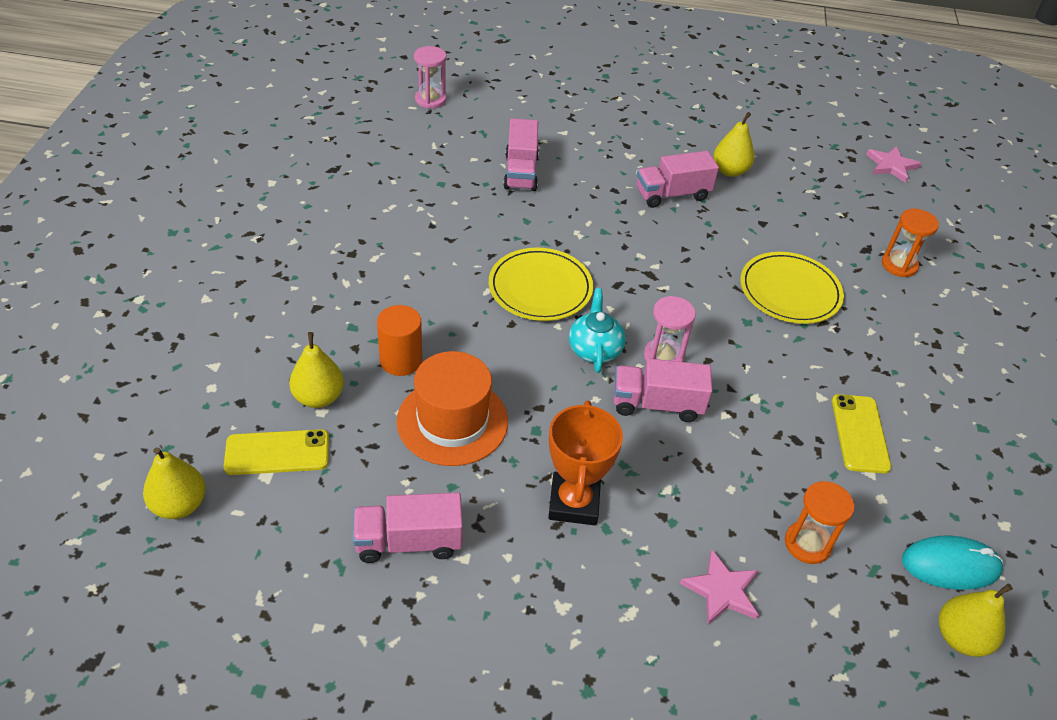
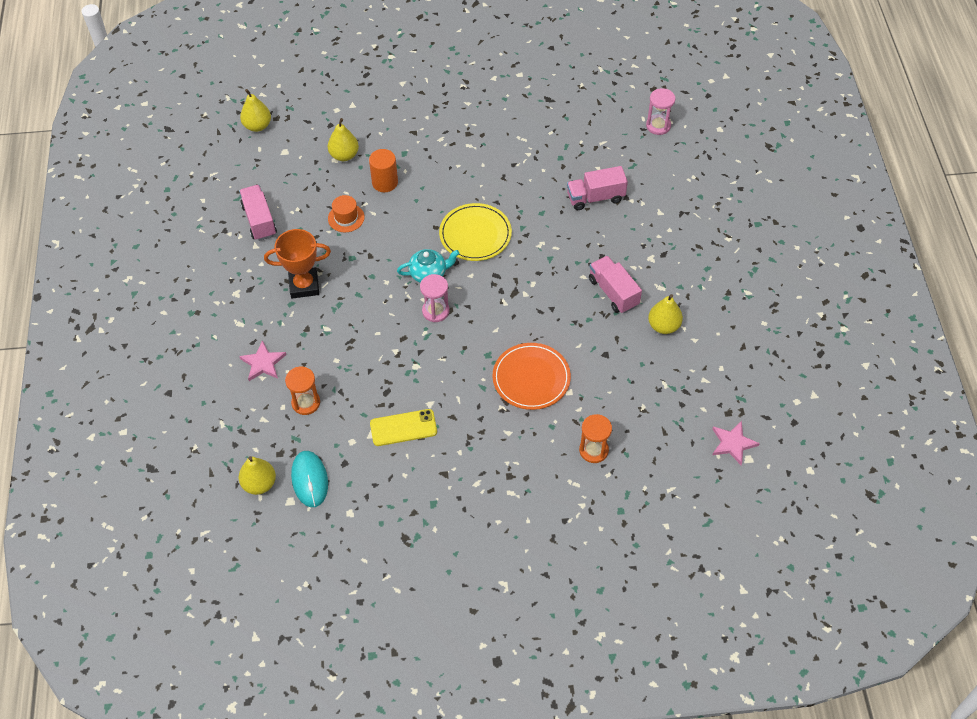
camera: 80 degrees right, 10 degrees up
(277, 453) = (300, 151): yellow phone -> none
(452, 421) = (346, 218): orange hat -> orange hat, size x0.55
(657, 404) = (392, 313): pink truck -> none
(790, 291) = (531, 378): yellow plate -> orange plate

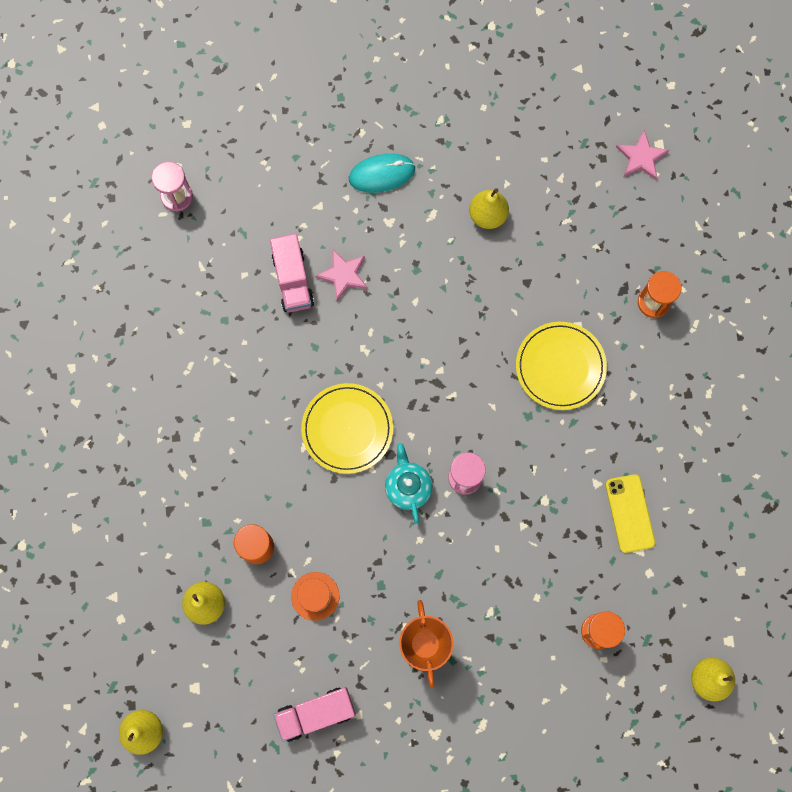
camera: 90 degrees left, 20 degrees up
(263, 363) = (541, 689): pink star -> pink star (343, 275)
(310, 480) = (701, 620): turquoise mouse -> turquoise mouse (382, 174)
(531, 378) = (560, 367): orange plate -> yellow plate
(613, 292) = (439, 268): pink truck -> none

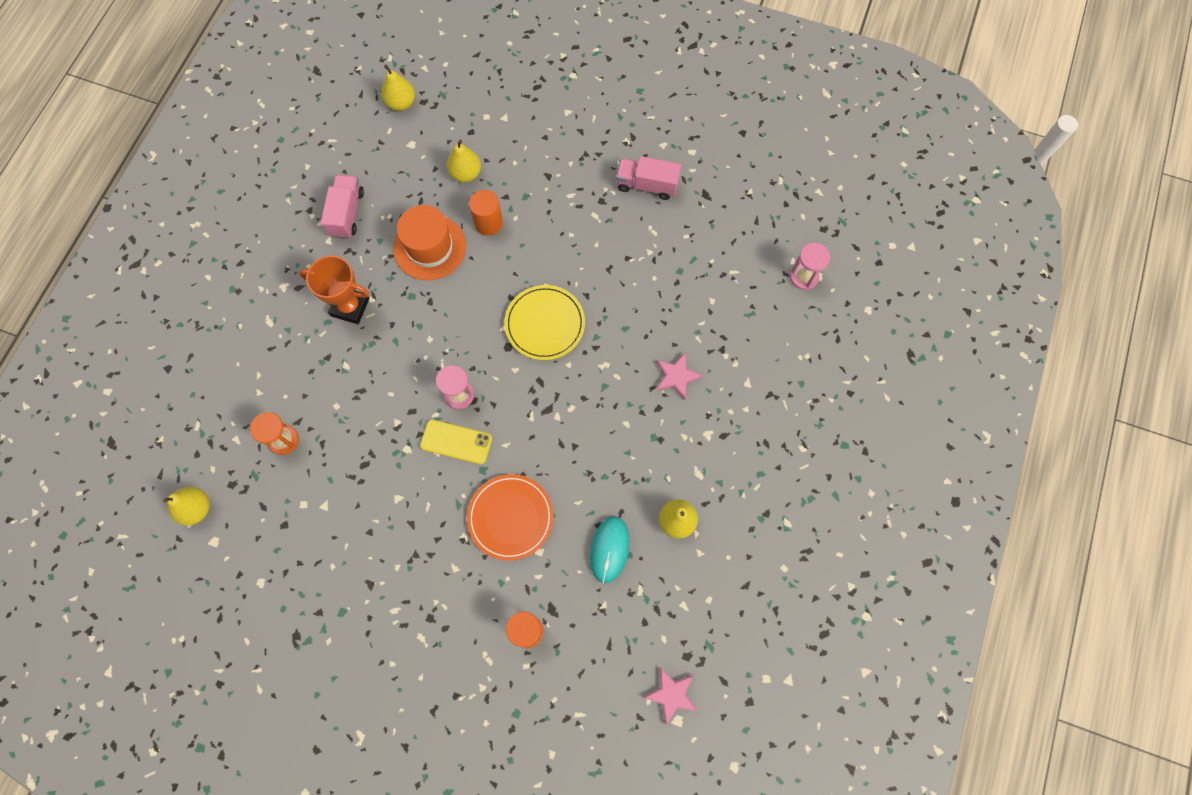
camera: 115 degrees right, 5 degrees down
(293, 280) = (690, 335): pink truck -> pink truck (647, 185)
(315, 596) = (429, 247): orange hat -> orange hat, size x1.82
(382, 174) = (755, 448): turquoise mouse -> turquoise mouse (609, 549)
(408, 487) = (475, 349): turquoise teapot -> none
(560, 367) = (510, 517): yellow plate -> orange plate
(629, 513) = (358, 513): yellow phone -> yellow phone (456, 442)

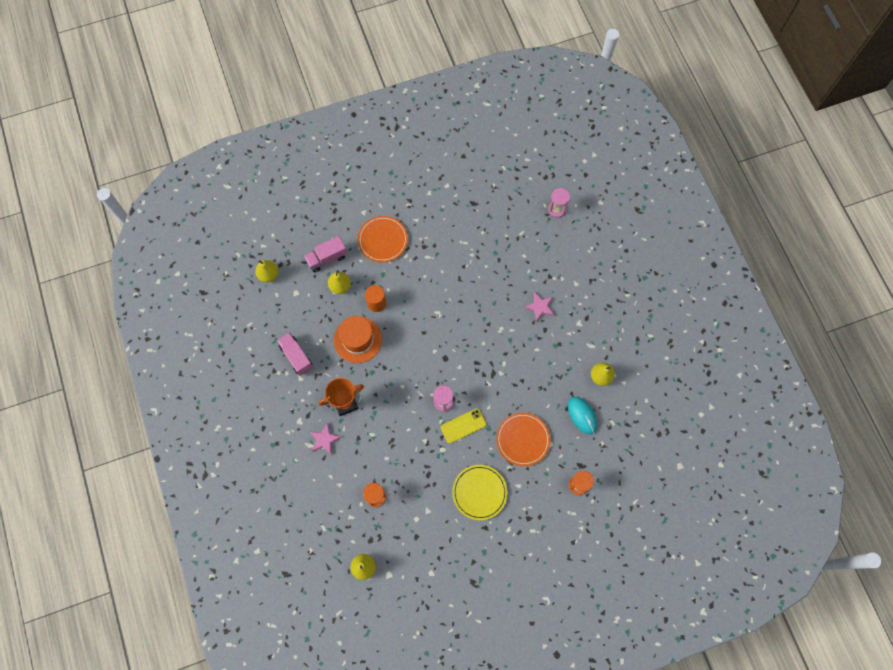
camera: 40 degrees left, 0 degrees up
(545, 324) = (453, 332): yellow plate -> yellow plate (479, 492)
(561, 158) = (383, 240): none -> orange plate
(647, 185) = (439, 220): pink truck -> pink truck (327, 258)
(671, 695) = (667, 457): pink star -> pink star (324, 439)

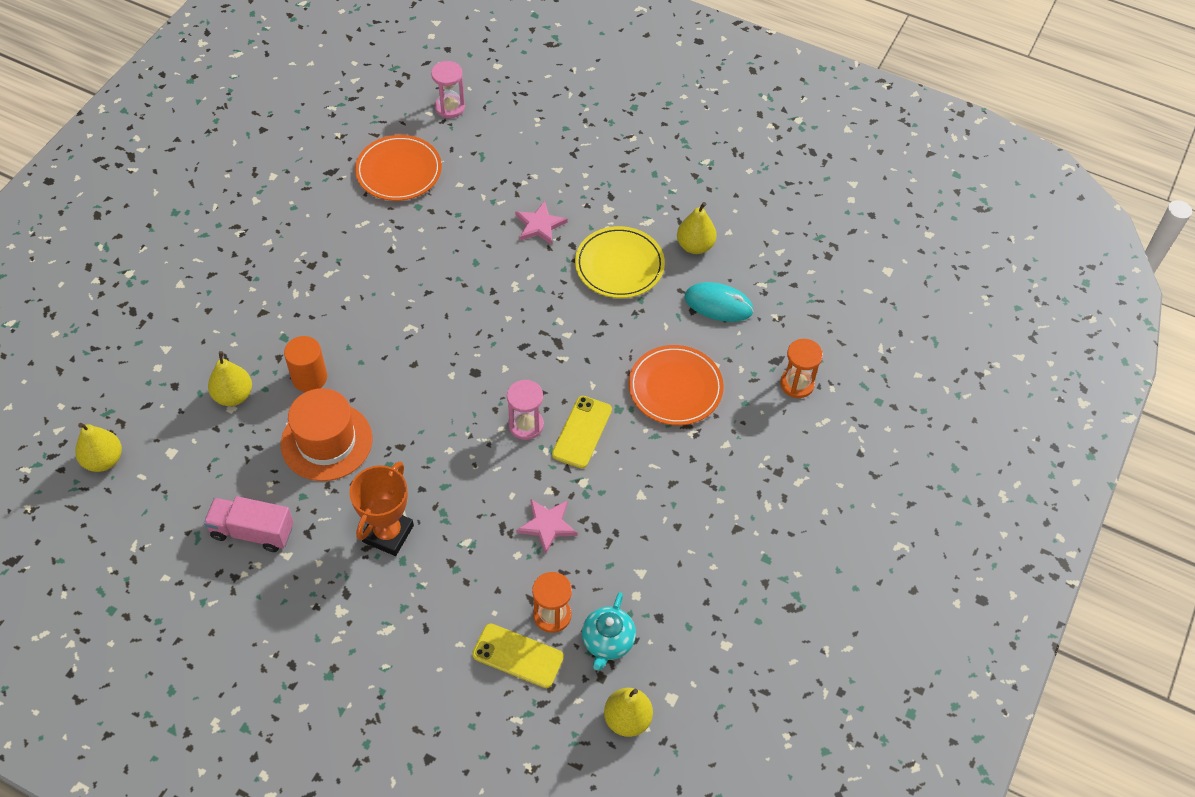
camera: 45 degrees left, 15 degrees down
(324, 439) = (403, 604): pink star -> pink star (547, 525)
(327, 258) = (178, 376): pink truck -> none
(347, 502) = (518, 656): none -> yellow phone
(383, 240) = (242, 297): orange plate -> orange plate (399, 171)
(386, 528) = (607, 641): none -> turquoise teapot
(479, 492) = (685, 493): yellow plate -> yellow plate (619, 265)

